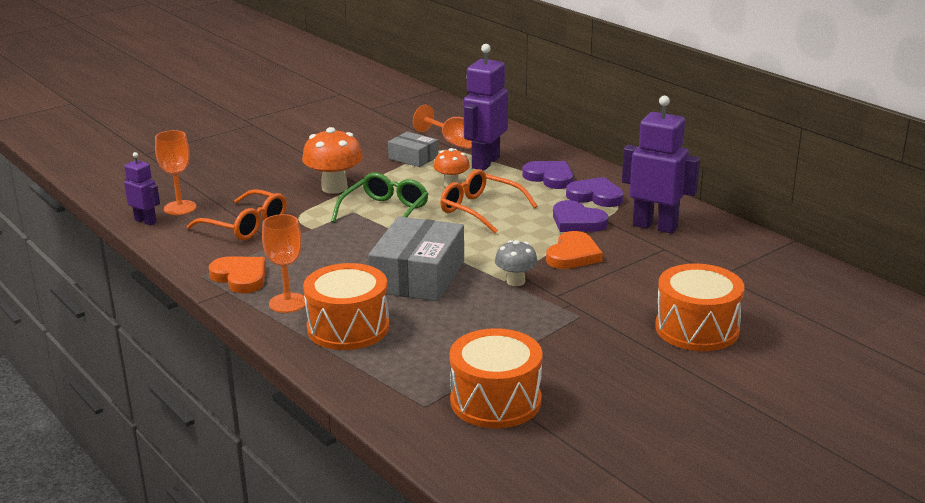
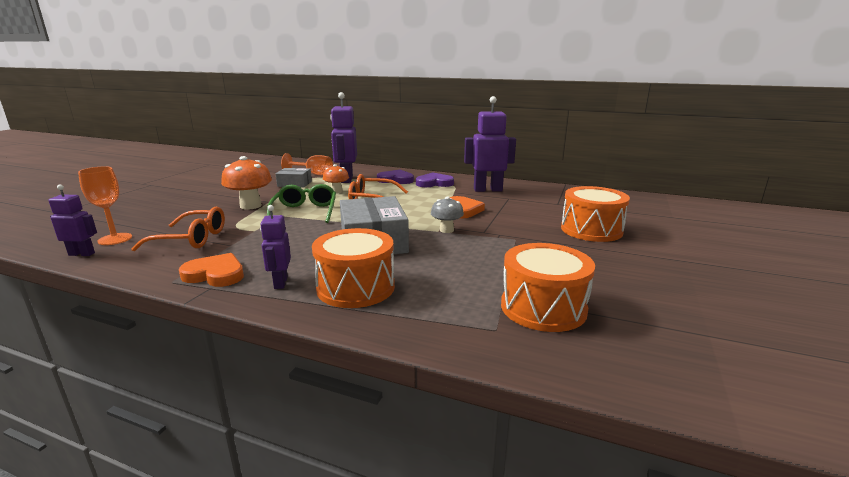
camera: 30 degrees left, 5 degrees down
(287, 303) = (280, 283): orange goblet -> purple robot
(577, 221) = (441, 195): purple heart -> none

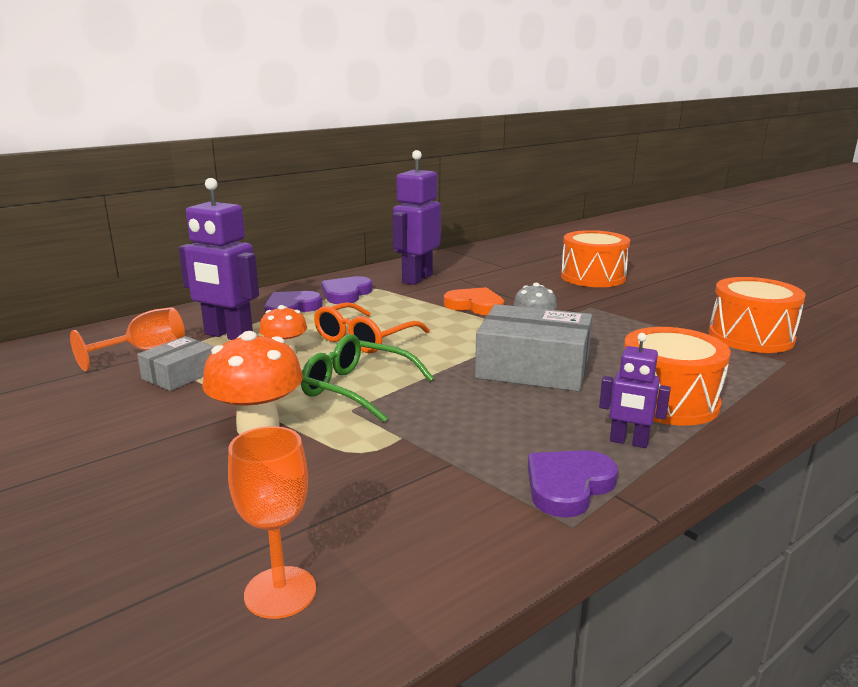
camera: 60 degrees left, 0 degrees up
(82, 254) = (337, 639): purple robot -> none
(191, 239) = (382, 498): orange glasses -> none
(215, 274) = (568, 486): orange heart -> purple heart

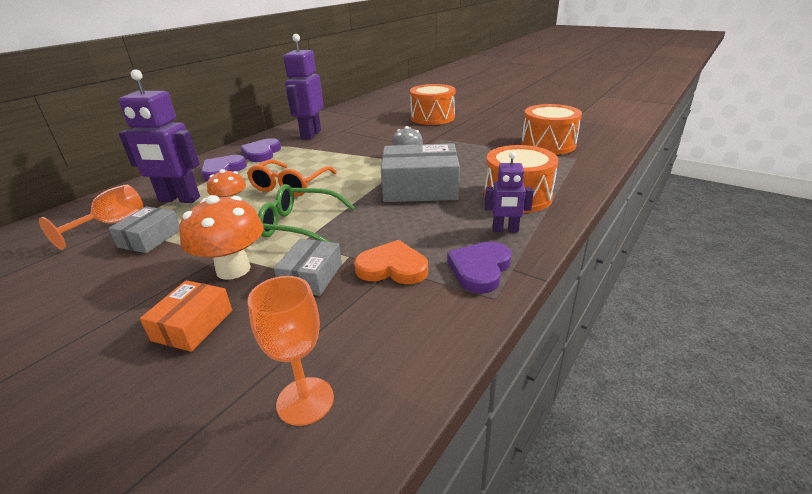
camera: 15 degrees left, 10 degrees up
(189, 481) = (193, 325): none -> orange box
(346, 453) = (311, 276): none -> grey box
(475, 305) = (361, 149): orange heart -> orange heart (392, 267)

